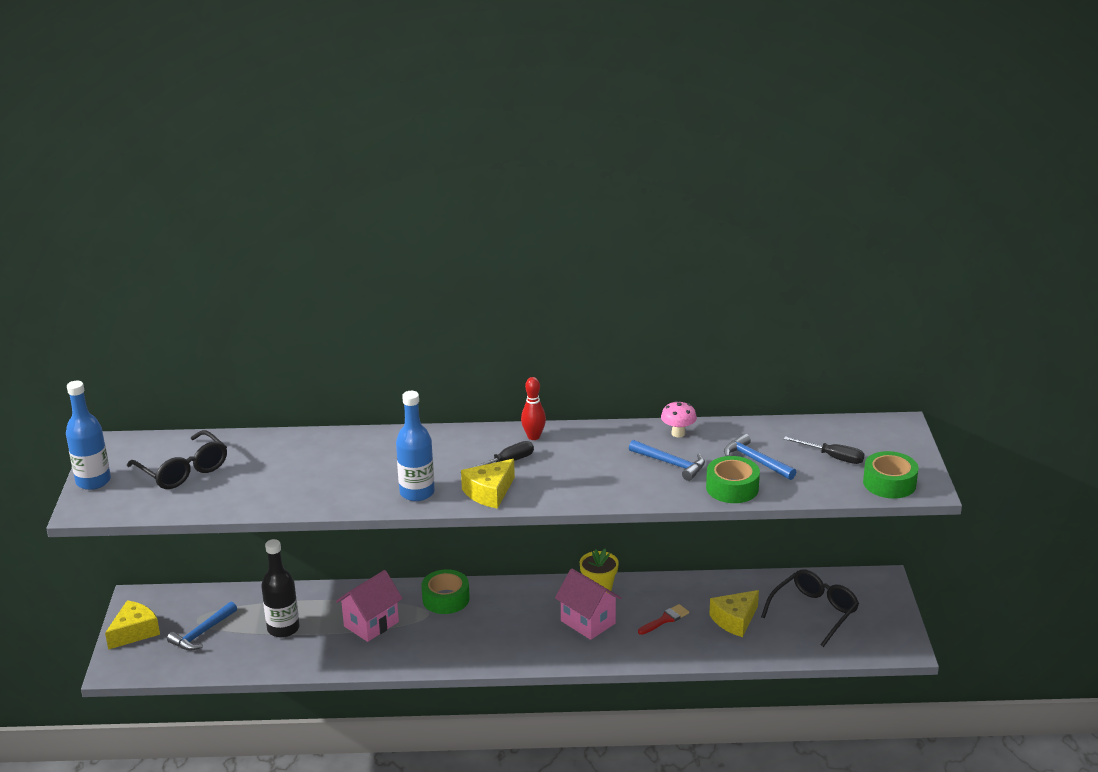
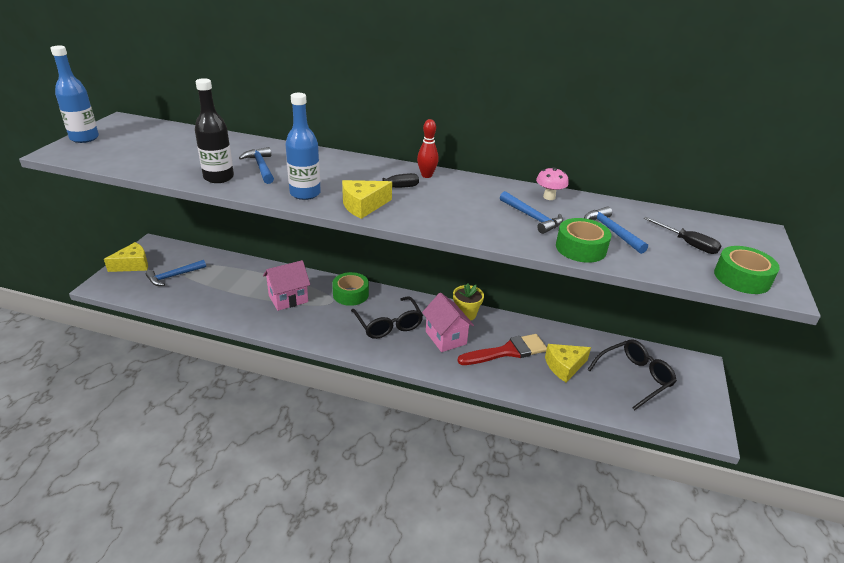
camera: 15 degrees right, 5 degrees up
(183, 471) = (151, 144): black glasses -> black glasses (388, 325)
(283, 628) = (227, 287): black bottle -> black bottle (218, 177)
(341, 470) = (261, 167): none -> blue hammer
(665, 619) = (507, 351): red brush -> red brush, size x1.87

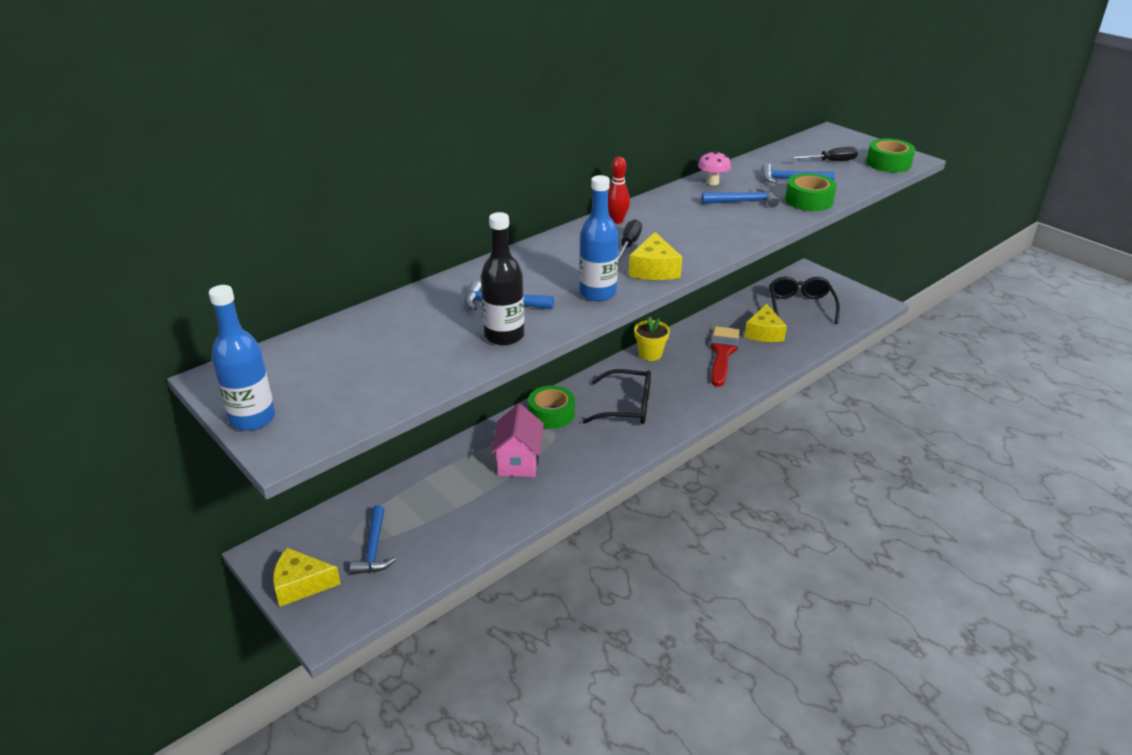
camera: 55 degrees left, 0 degrees up
(133, 265) = (301, 585): yellow cheese -> yellow cheese turned 90 degrees counterclockwise
(446, 338) = (676, 379): pink house -> none

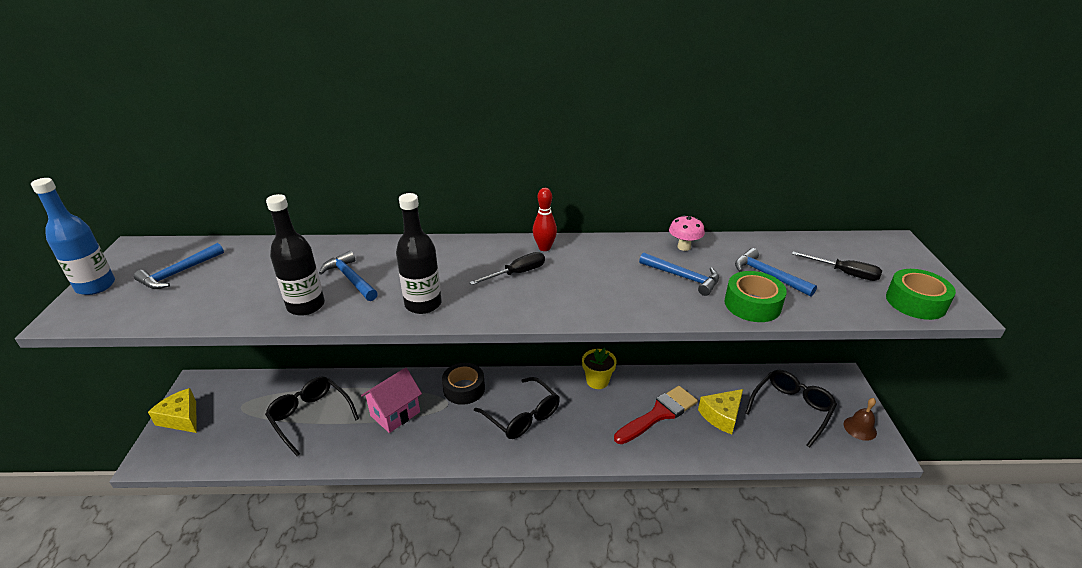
camera: 40 degrees right, 0 degrees up
(374, 548) = (242, 420): blue hammer -> blue hammer (179, 273)
(441, 507) = (310, 417): none -> black glasses
(551, 414) = (464, 389): green tape -> black tape
(597, 293) = (423, 304): blue bottle -> black bottle
(654, 269) = (498, 305): yellow cheese -> none
(851, 297) = (860, 428): none -> brown bell

